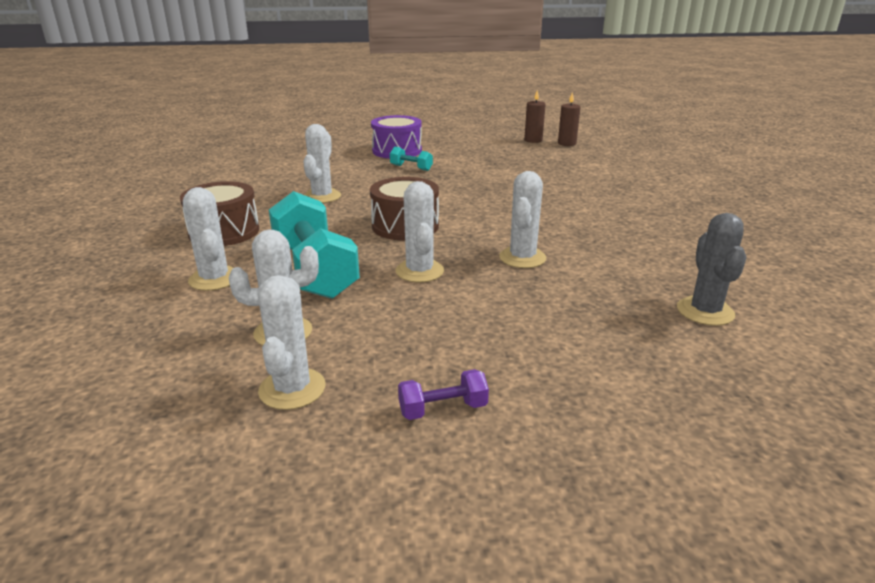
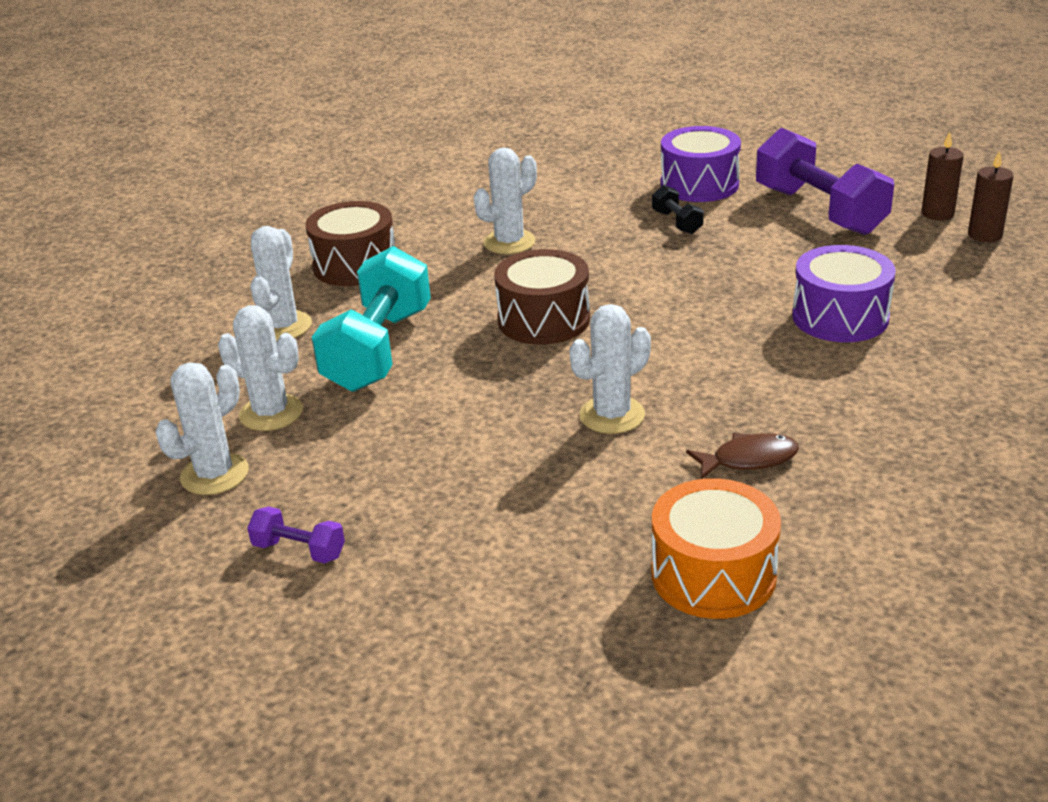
camera: 40 degrees right, 5 degrees up
(411, 168) = (677, 222): turquoise dumbbell -> black dumbbell
(419, 271) = (476, 390): white cactus -> none
(477, 149) = (819, 211): none -> purple dumbbell
(560, 186) = (840, 317): none -> purple drum
(626, 254) = (749, 459): none -> brown fish
(705, 311) = (713, 574): grey cactus -> orange drum

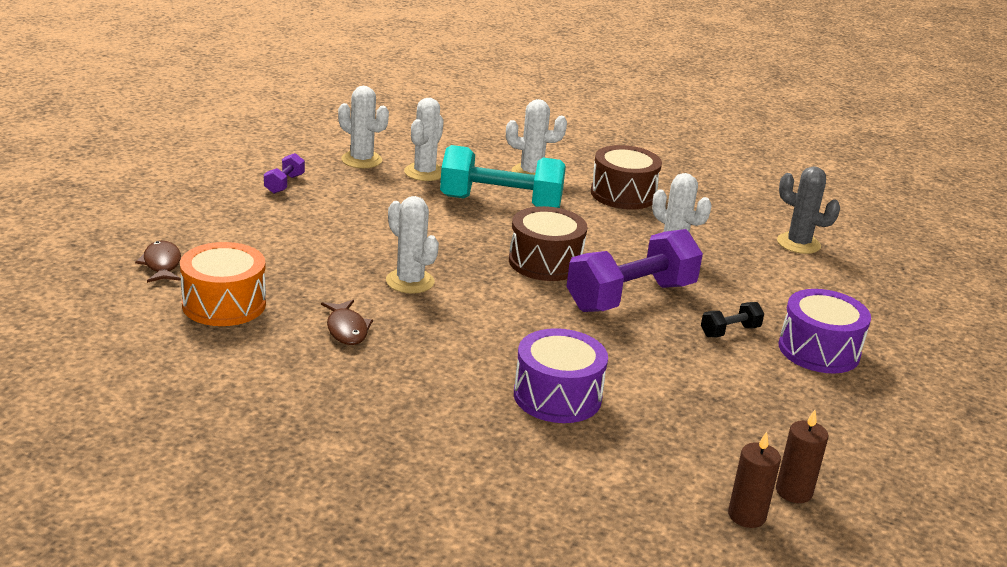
camera: 80 degrees right, 5 degrees down
(481, 176) = (798, 244): none -> grey cactus
(602, 659) = (162, 264): none -> brown fish
(819, 211) = (778, 414): purple dumbbell -> purple dumbbell (631, 297)

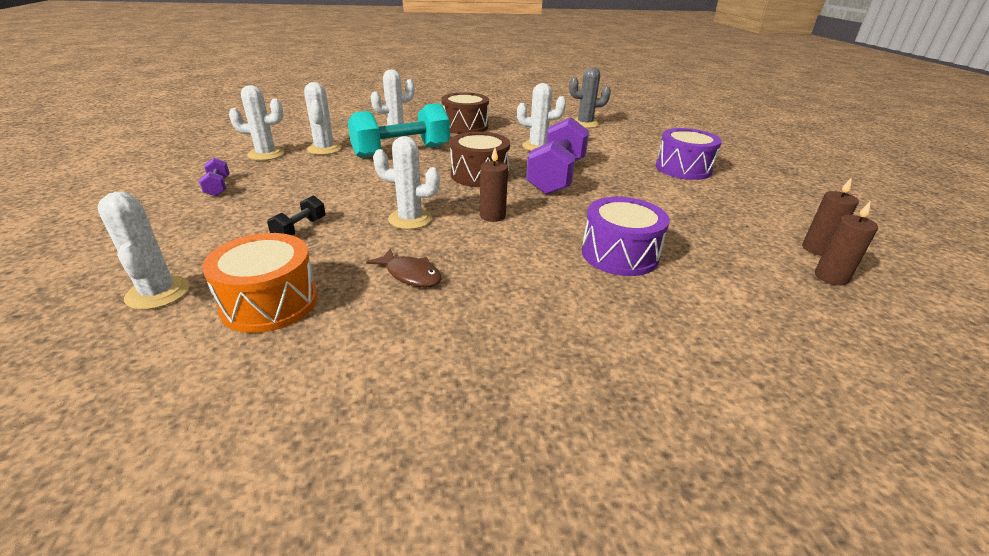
camera: 35 degrees left, 5 degrees up
(162, 264) = (158, 293): brown fish -> white cactus
(491, 310) = (492, 216): none -> brown candle
(730, 331) = (632, 175): black dumbbell -> black dumbbell (300, 229)

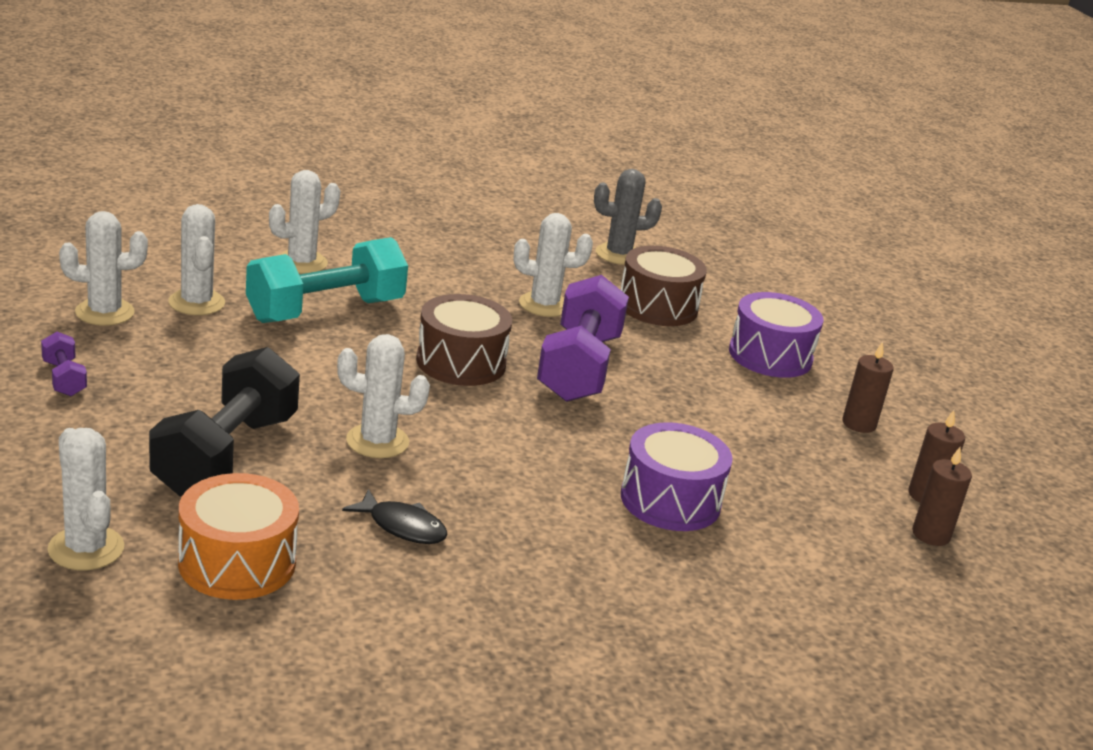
camera: 10 degrees left, 5 degrees down
(300, 229) = (226, 455): black dumbbell -> black dumbbell, size x2.26
(410, 275) = (402, 526): brown fish -> black fish
(465, 126) = (417, 256): brown drum -> brown drum (657, 306)
(492, 216) = (493, 438): brown candle -> brown candle (859, 424)

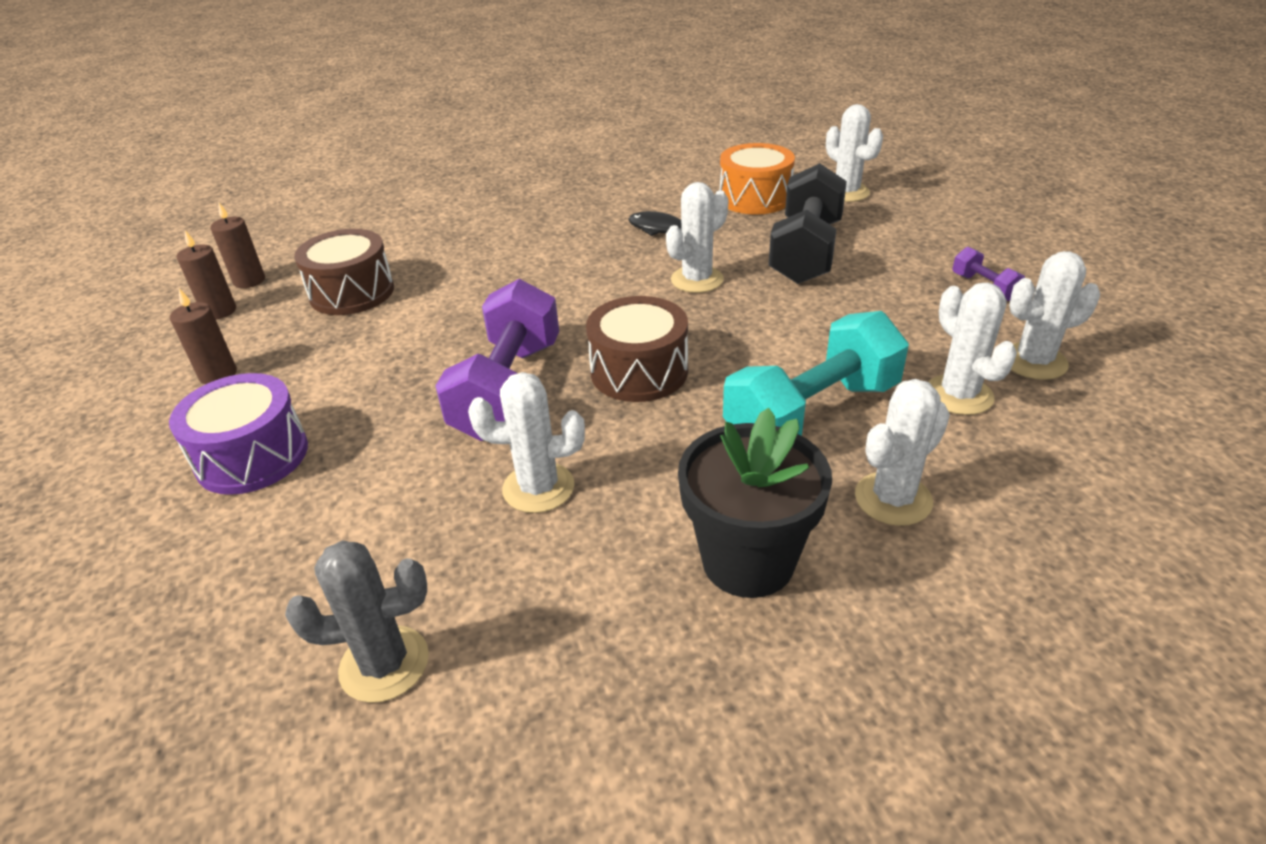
camera: 175 degrees left, 10 degrees up
(377, 441) = (697, 280): white cactus -> white cactus turned 45 degrees counterclockwise
(411, 255) = (748, 561): none -> black flower pot
(657, 306) = (368, 524): brown drum -> brown drum (352, 293)
(670, 500) = (457, 273): purple drum -> none

